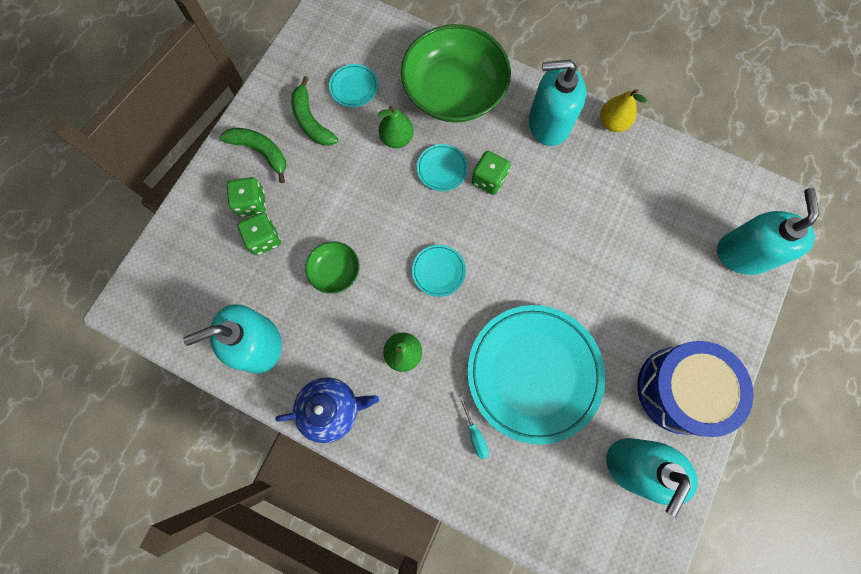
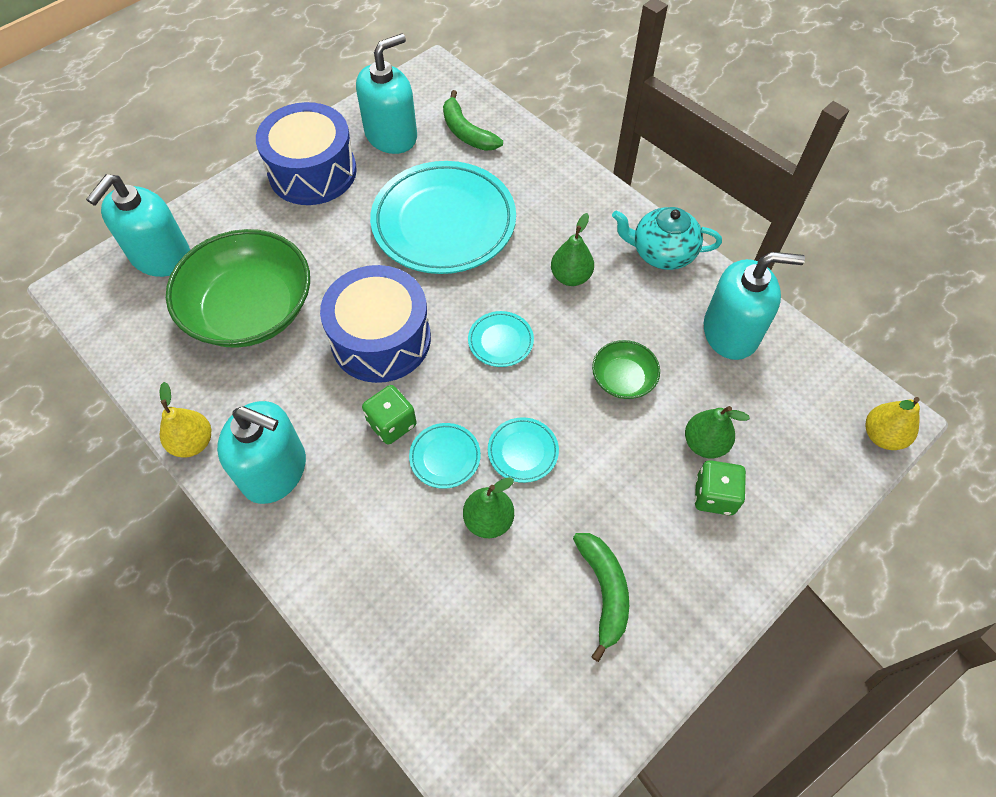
camera: 160 degrees left, 15 degrees down
(133, 290) = (882, 435): none -> yellow pear
(261, 152) = (689, 567): green banana -> green banana (466, 132)
(264, 239) = (704, 443): green dice -> green pear
(331, 409) = (662, 253): blue teapot -> turquoise teapot
(354, 87) = (523, 626): turquoise plate -> turquoise plate (523, 451)
(454, 91) = (377, 564): green bowl -> green bowl (250, 309)
(475, 434) = (525, 195): turquoise screwdriver -> none
(529, 241) = (381, 339): none -> blue drum

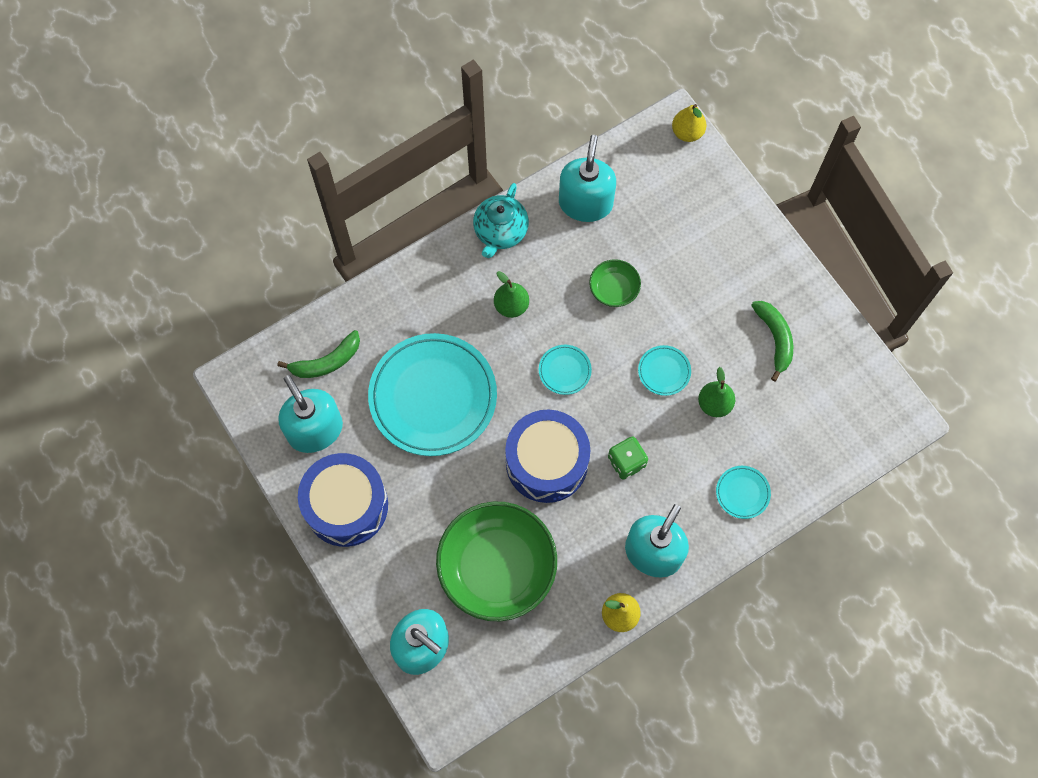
camera: 80 degrees left, 10 degrees up
(445, 457) = (660, 427): turquoise plate -> turquoise plate (742, 493)
(604, 592) = (775, 339): green banana -> green banana turned 75 degrees clockwise
(704, 443) = (676, 247): green pear -> none
(714, 496) = (716, 252): green dice -> none

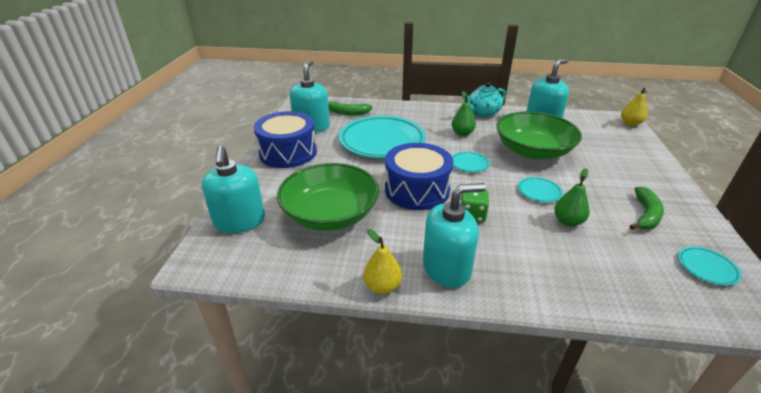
camera: 40 degrees right, 35 degrees down
(614, 289) = (533, 151): green bowl -> green bowl, size x2.16
(742, 493) = (556, 277): turquoise plate -> turquoise plate (707, 268)

